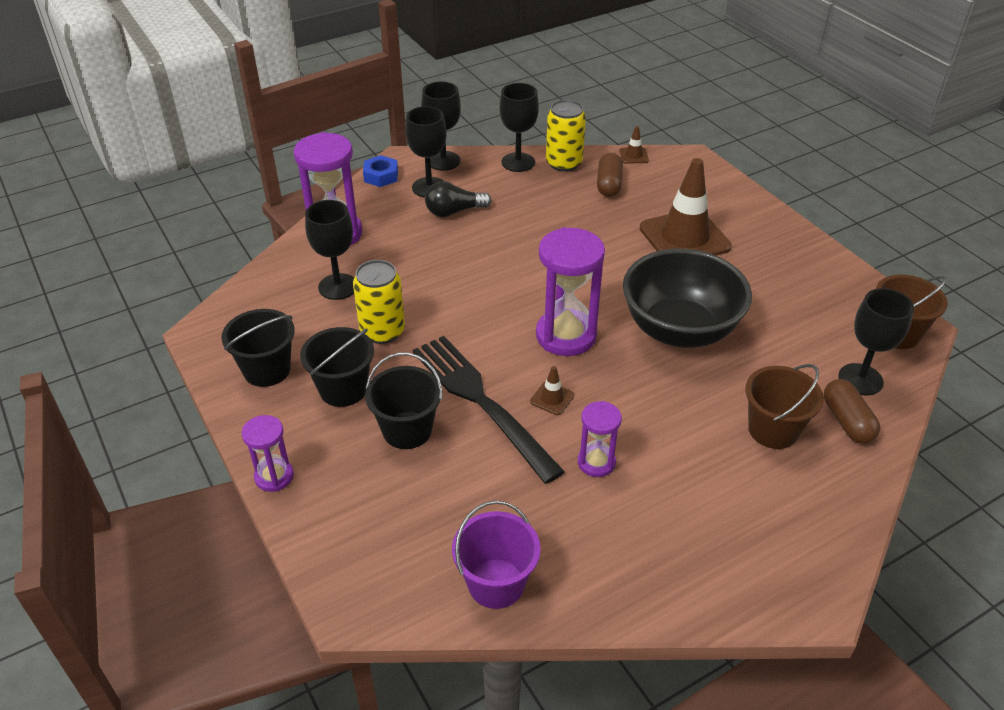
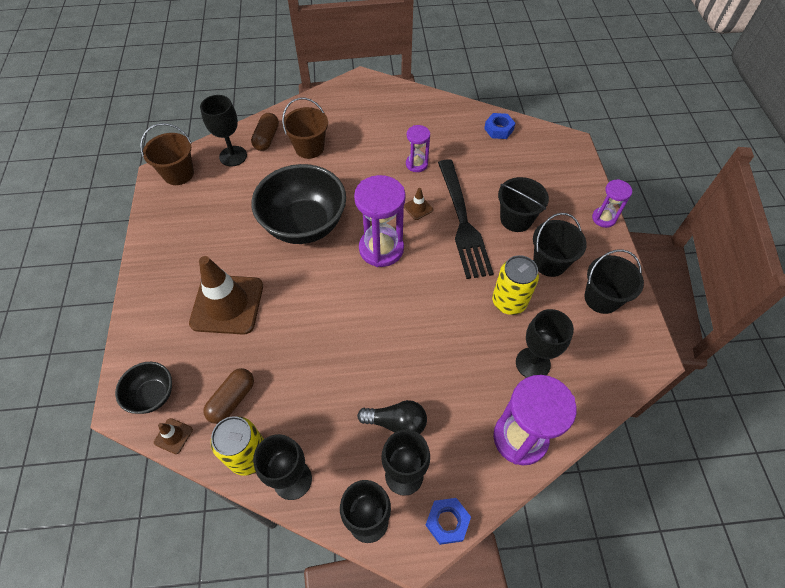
camera: 155 degrees left, 15 degrees up
(496, 583) = (498, 129): purple bucket -> blue nut
(677, 169) = (152, 395): none -> black bowl

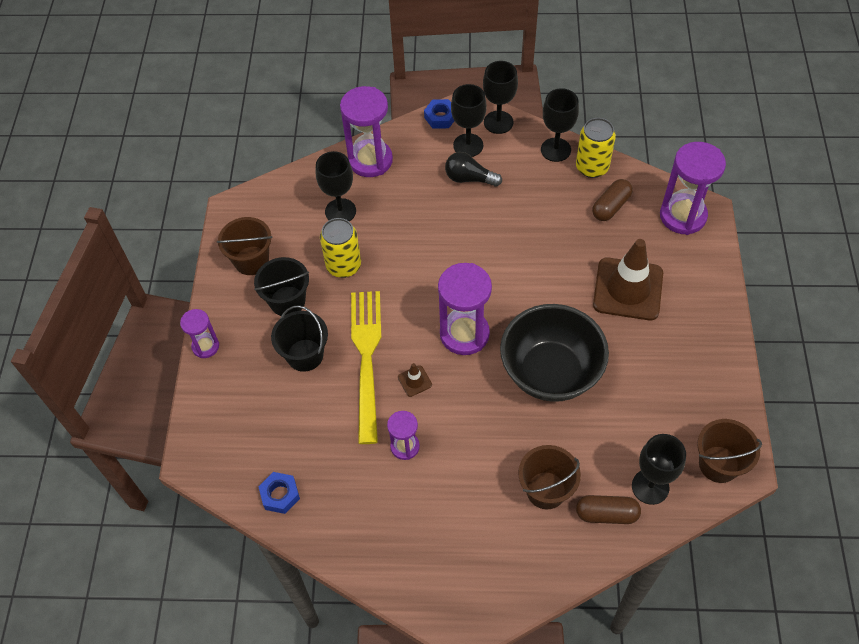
camera: 170 degrees left, 0 degrees up
(152, 395) = (683, 216): black bowl -> purple hourglass
(173, 436) = (657, 185): brown traffic cone -> none
(267, 138) = (606, 514): brown capsule -> brown capsule turned 75 degrees clockwise
(463, 222) = (366, 357): black fork -> yellow fork
(601, 298) = (251, 260): black bucket -> brown bucket

